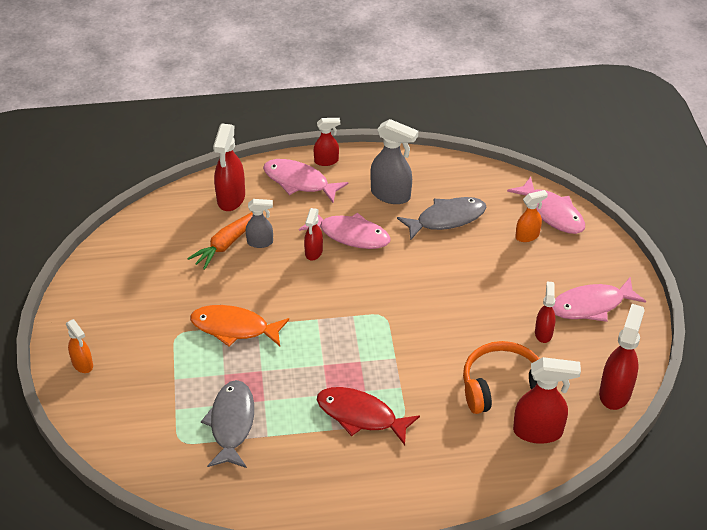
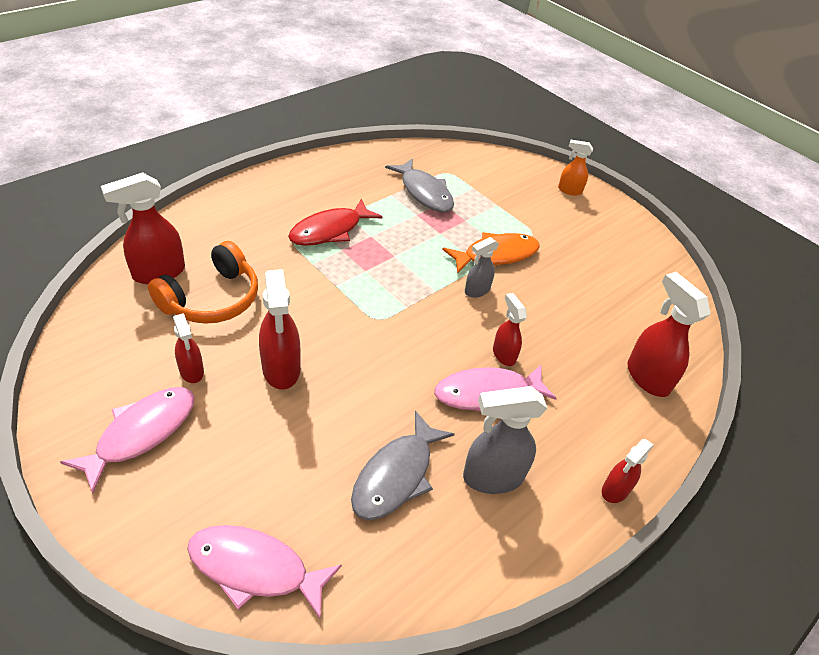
camera: 140 degrees right, 0 degrees up
(227, 243) = (590, 325): orange carrot -> none
(260, 242) = (563, 341): grey spray bottle -> grey spray bottle (476, 291)
(299, 182) = (609, 438): pink fish -> none
(361, 416) = (330, 230): red fish -> red fish turned 150 degrees clockwise
(527, 236) = (272, 503): orange spray bottle -> none
(615, 392) = (83, 339): red spray bottle -> red spray bottle (281, 369)

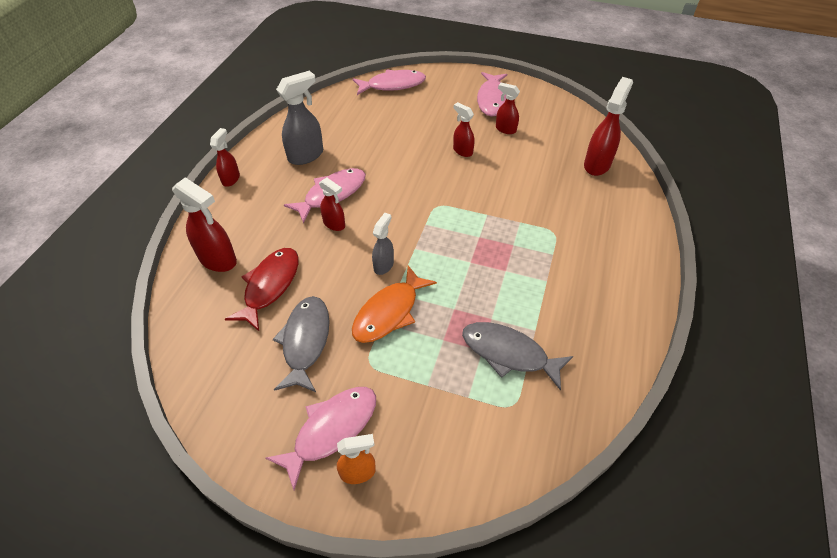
camera: 155 degrees right, 5 degrees up
(212, 299) = (547, 166): orange headphones -> none
(281, 369) = (462, 151): red spray bottle -> red spray bottle, size x0.60
(330, 230) = (540, 256): red fish -> red fish (270, 286)
(396, 475) = (358, 135): grey fish -> grey fish (305, 341)
(578, 214) = (331, 430): none -> pink fish

